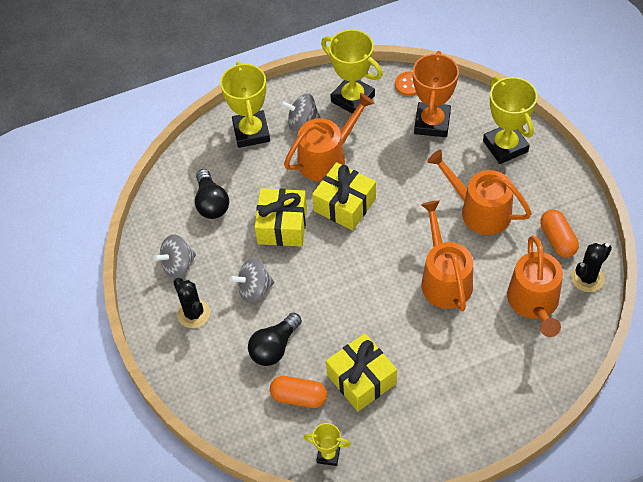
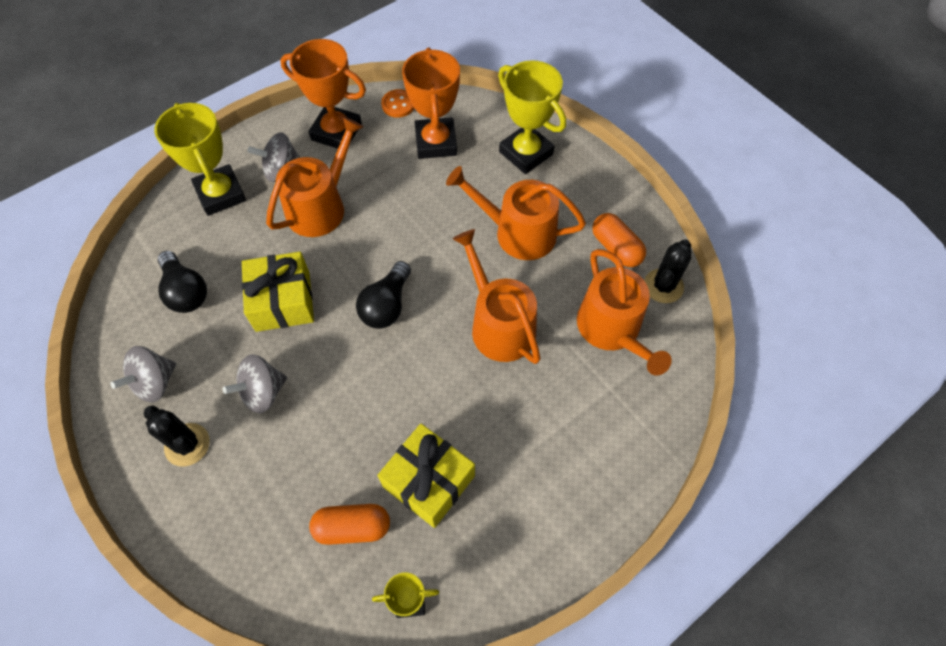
camera: 20 degrees left, 5 degrees up
(274, 347) = (305, 465): black light bulb -> black light bulb (386, 305)
(344, 205) = (355, 259): yellow gift -> none
(352, 99) = (336, 132): yellow trophy -> orange trophy

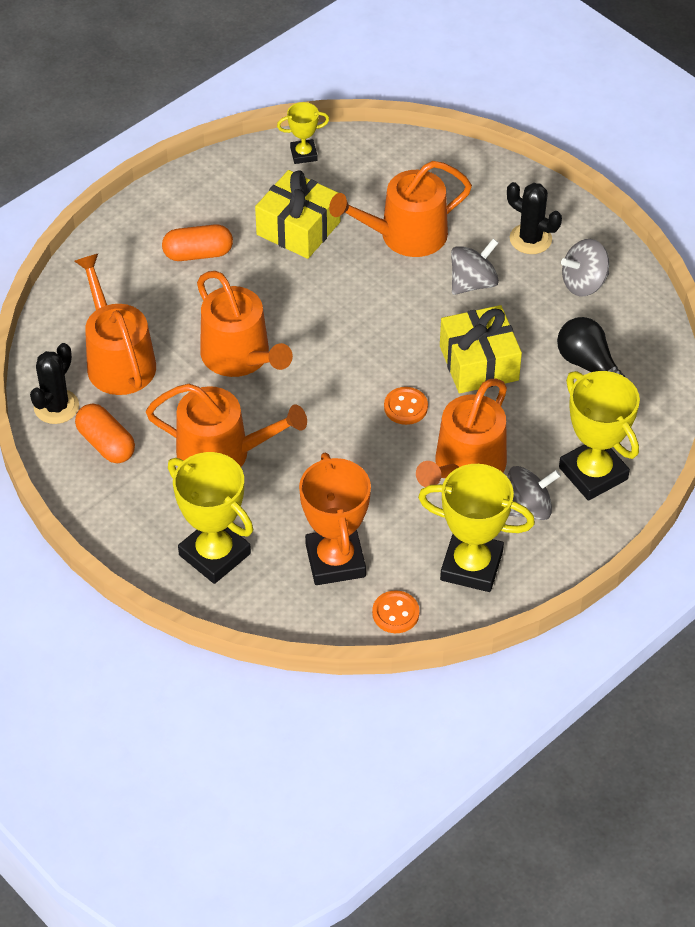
camera: 175 degrees right, 10 degrees down
(155, 383) = (584, 283): grey spinning top -> grey spinning top turned 150 degrees counterclockwise
(316, 461) = (405, 235): none -> orange watering can
(336, 132) = (471, 566): orange trophy -> yellow trophy
(352, 527) = (361, 194): orange capsule -> orange capsule (198, 254)
(358, 263) = (405, 407): none -> orange button
(386, 305) = (364, 366): black light bulb -> none

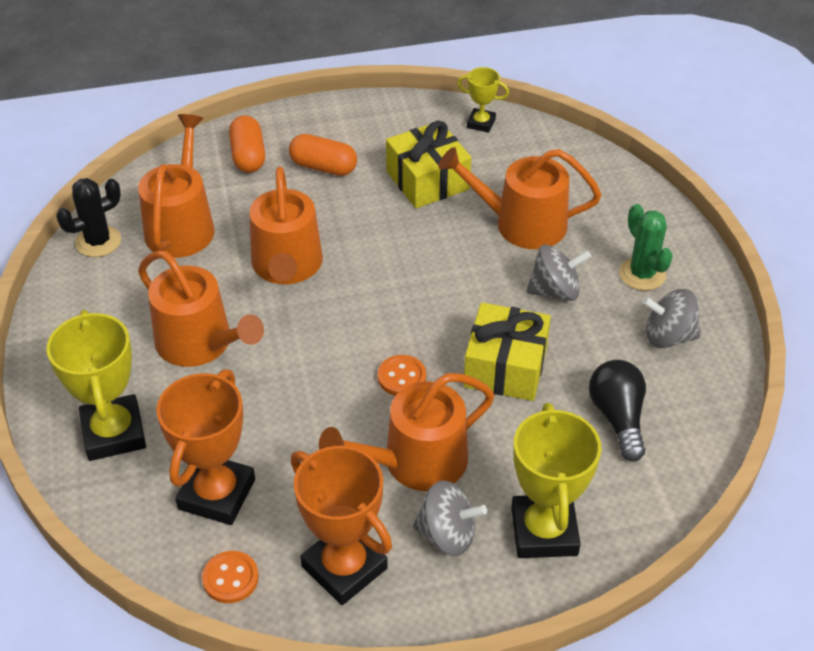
camera: 30 degrees right, 5 degrees down
(106, 444) = (110, 290): orange capsule -> orange capsule (248, 156)
(471, 566) = (344, 567): yellow trophy -> orange trophy
(530, 239) = (642, 274): black cactus -> green cactus

